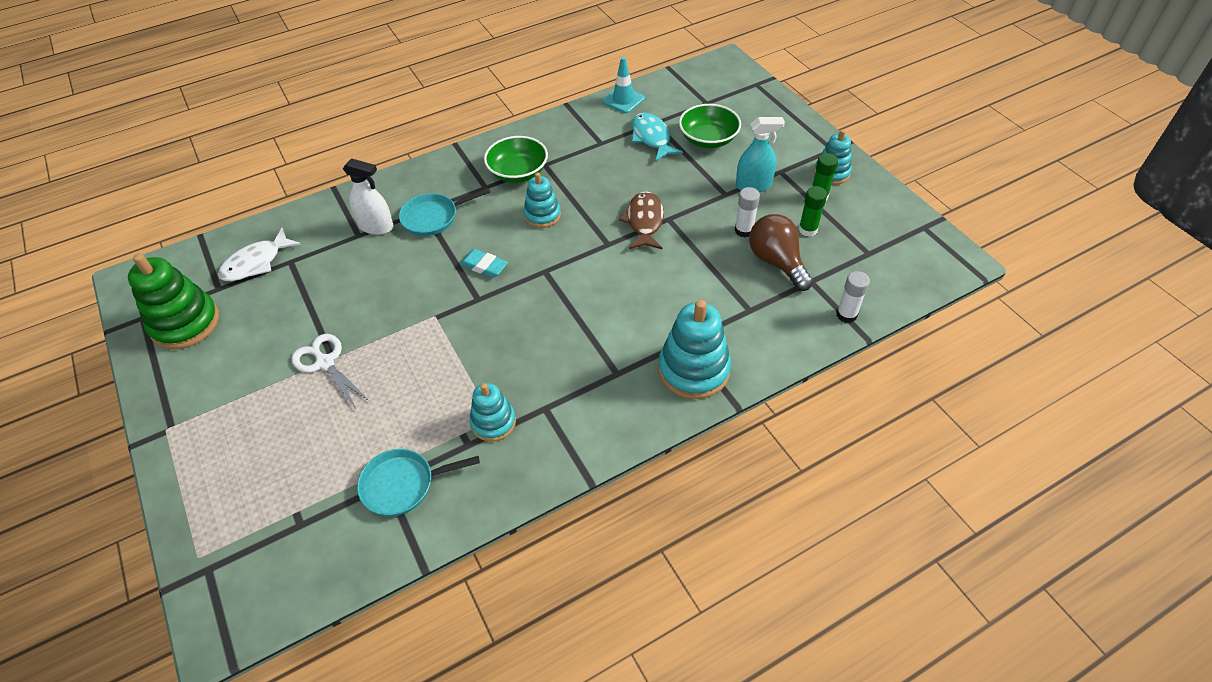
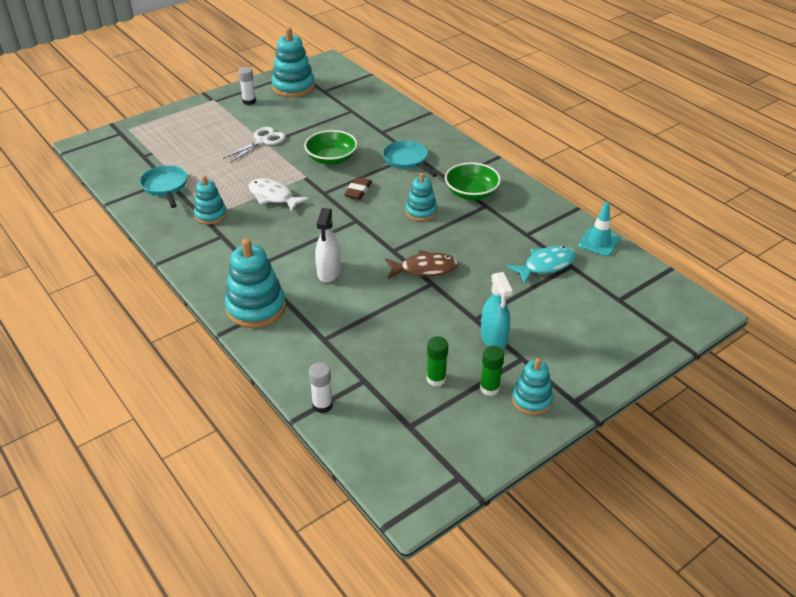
camera: 80 degrees right, 10 degrees down
(185, 323) = (293, 87): green stacking toy -> turquoise stacking toy
(256, 263) = (348, 99): white fish -> white fish (273, 197)
(376, 226) = (392, 137): white spray bottle -> white spray bottle (329, 272)
(484, 266) = (358, 191): turquoise eraser -> brown eraser
(708, 139) = (557, 303): green bowl -> green bowl (331, 159)
(744, 230) = (426, 333): white glue stick -> white glue stick (249, 101)
(777, 262) = (386, 356): brown light bulb -> none

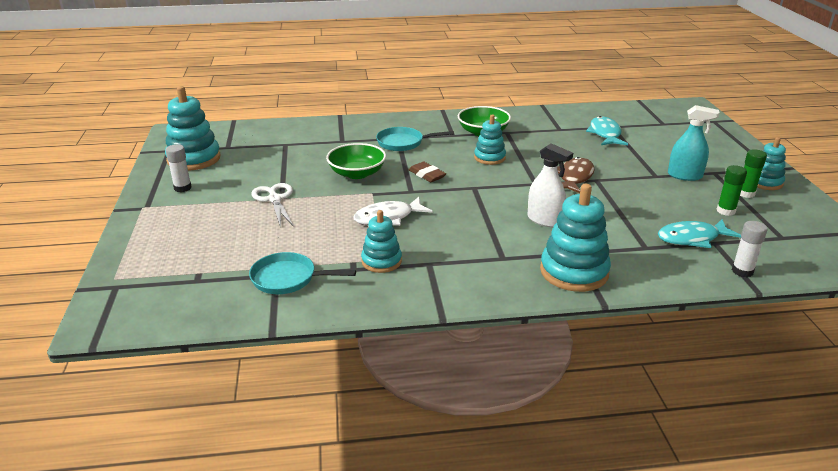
camera: 60 degrees left, 10 degrees down
(361, 364) = (692, 238): none -> turquoise fish
(598, 242) = (591, 110): turquoise traffic cone -> none

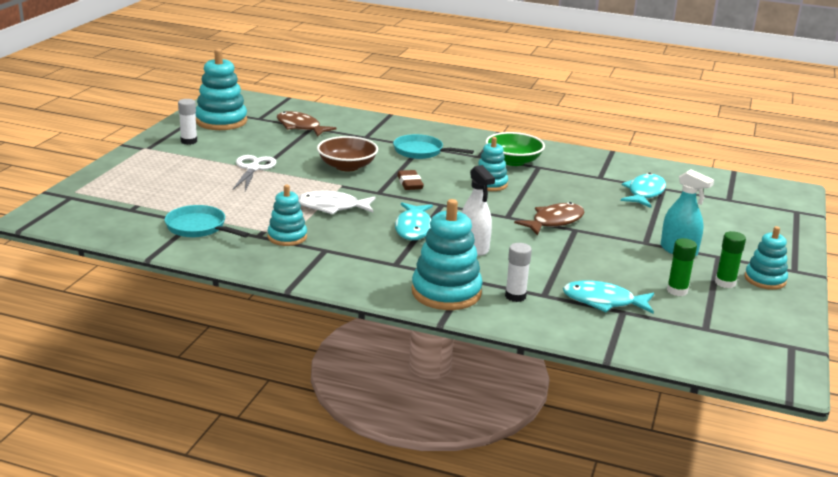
camera: 25 degrees right, 5 degrees down
(275, 146) = (300, 127): none -> brown fish
(357, 173) = (347, 166): green bowl -> brown bowl
(478, 217) = (414, 228): none -> turquoise fish
(742, 271) = (615, 340): white glue stick -> white glue stick (515, 296)

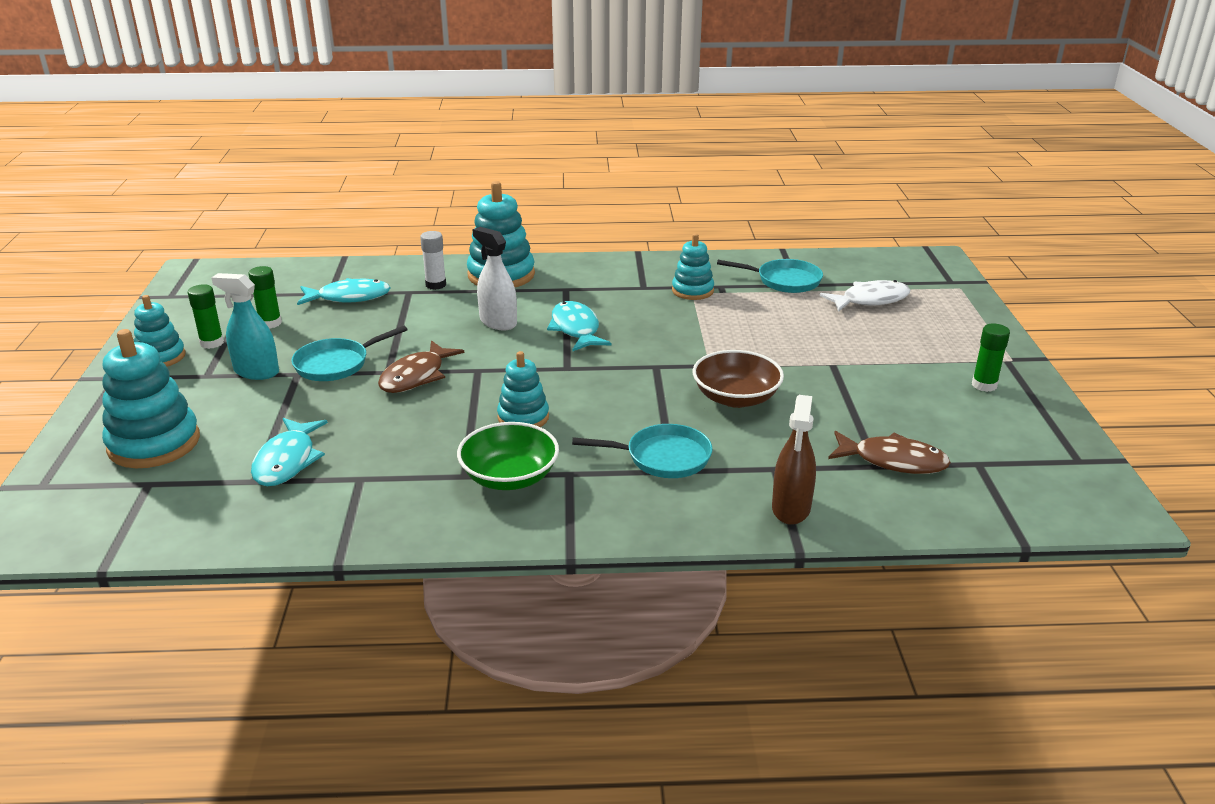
camera: 160 degrees right, 5 degrees up
(189, 141) = (984, 385): white glue stick -> green glue stick
(221, 121) = (1015, 438): turquoise stacking toy -> turquoise stacking toy (154, 443)
(253, 168) = (841, 362): white scissors -> none
(332, 207) = (687, 333): white fish -> white fish (870, 300)
(377, 124) = (791, 508): none -> brown spray bottle
(410, 183) = (630, 390): brown eraser -> none
(615, 243) = (336, 364): none -> turquoise pan

